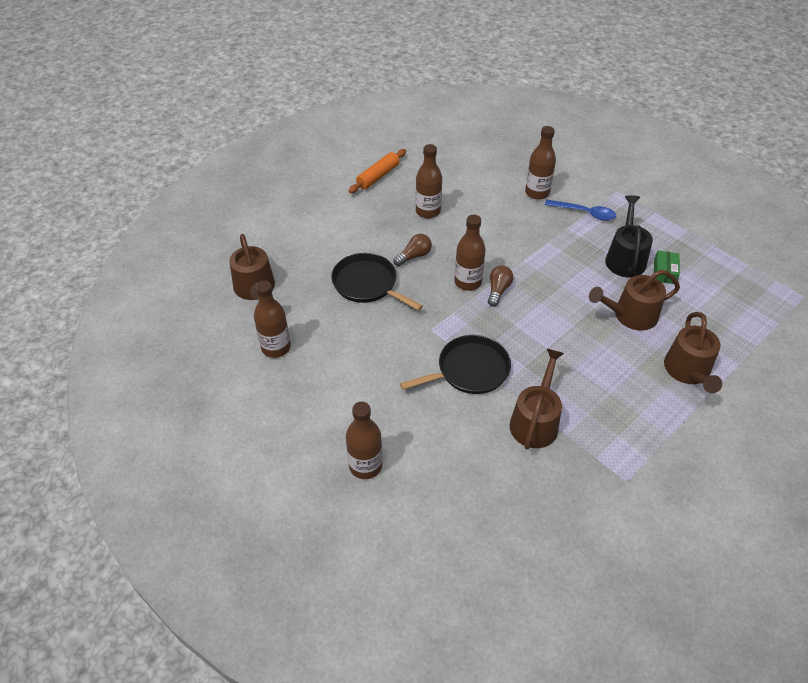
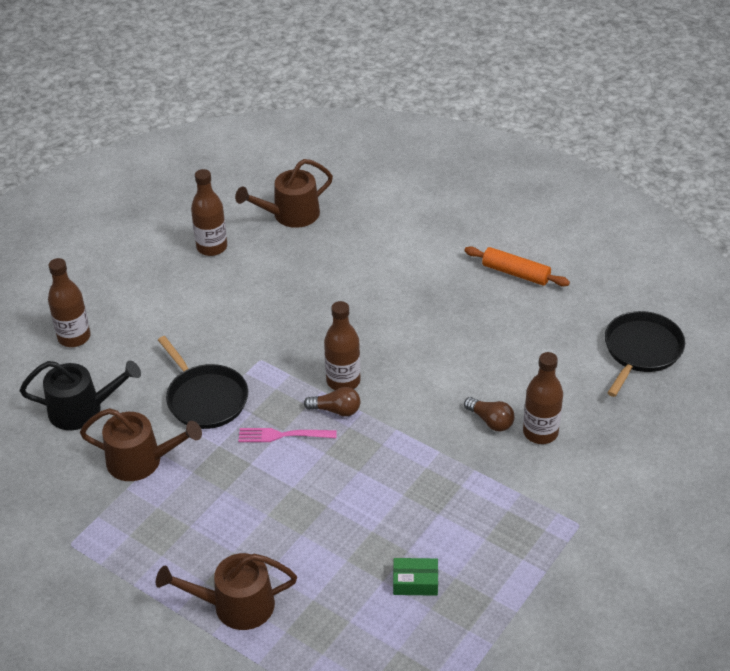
camera: 80 degrees right, 5 degrees down
(367, 284) = (319, 297): black pan -> black pan (641, 350)
(414, 256) = (376, 328): brown light bulb -> brown light bulb (490, 421)
(428, 211) = (462, 328): brown bottle -> none
(519, 324) = (283, 435): none -> pink fork
(585, 213) = (514, 488): blue spoon -> none
(625, 258) = (430, 536): black watering can -> black watering can (82, 410)
(631, 315) = (322, 544): brown watering can -> none

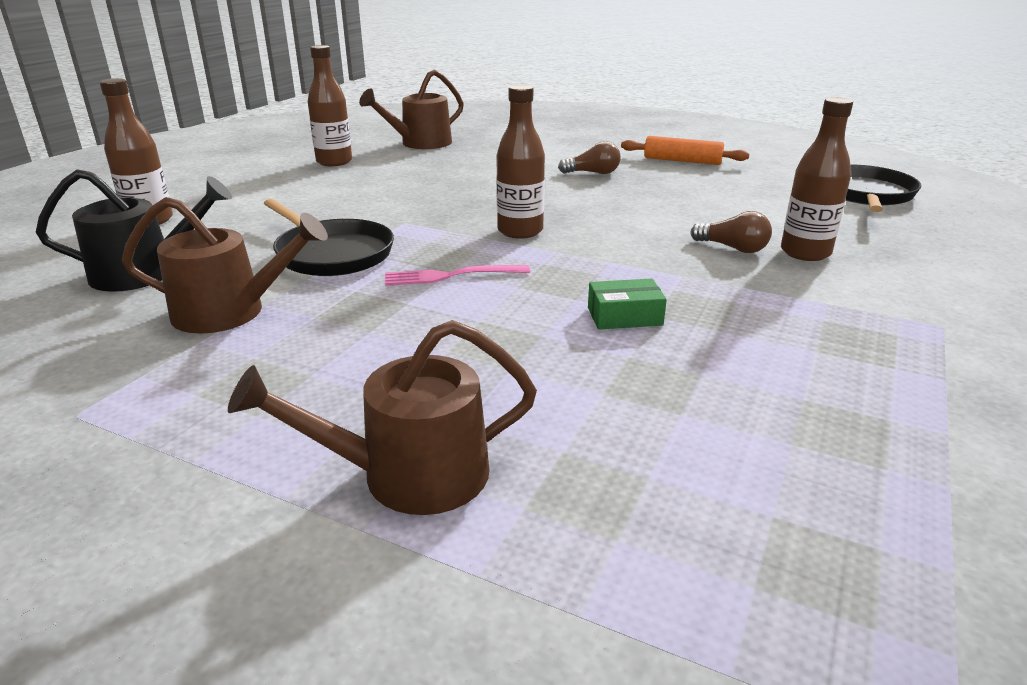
camera: 10 degrees left, 15 degrees down
(336, 410) = (520, 252): brown light bulb -> brown light bulb (593, 173)
(415, 582) = (739, 410): green box -> green box (624, 316)

